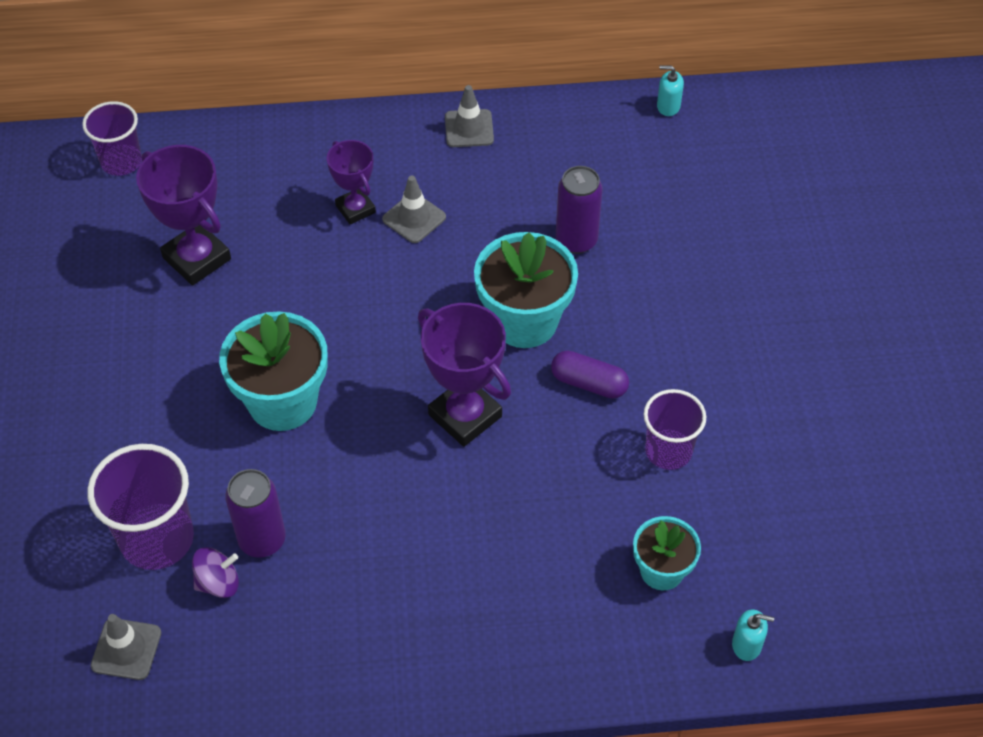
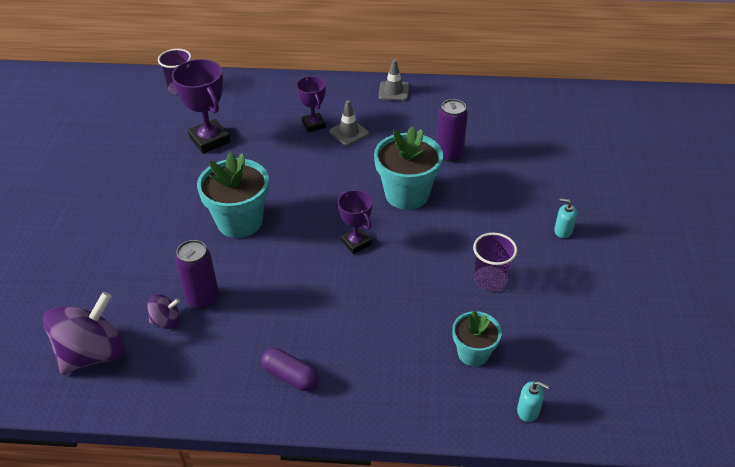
camera: 10 degrees right, 10 degrees down
(126, 649) = (93, 353): grey traffic cone -> purple spinning top
(157, 539) = (135, 290): purple cup -> none
(465, 415) = (356, 243): purple trophy -> purple trophy, size x0.62
(589, 383) = (442, 234): purple capsule -> purple capsule (290, 376)
(668, 106) = (521, 91): turquoise soap dispenser -> turquoise soap dispenser (563, 231)

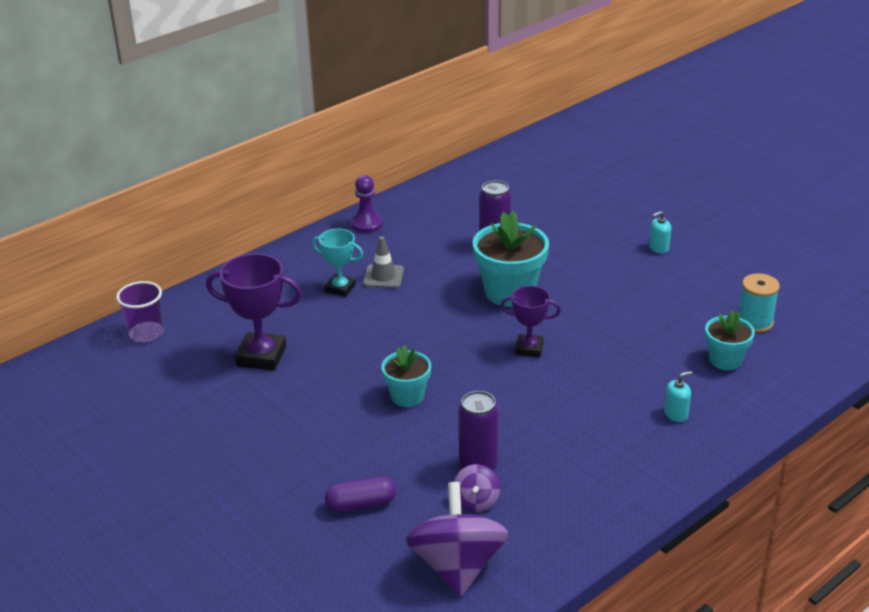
camera: 45 degrees left, 10 degrees down
(166, 321) = (476, 501): purple spinning top -> purple spinning top turned 150 degrees clockwise
(240, 221) = (407, 396): turquoise flower pot -> turquoise flower pot, size x0.60
(290, 376) = (634, 463): purple capsule -> purple capsule (361, 504)
(313, 125) = (340, 288): purple trophy -> turquoise trophy
(393, 91) = (367, 224): grey traffic cone -> purple pawn
(490, 280) = (662, 309): purple cup -> none
(528, 411) = (808, 368): turquoise soap dispenser -> turquoise soap dispenser (676, 414)
(544, 341) = (755, 322): none -> turquoise spool

